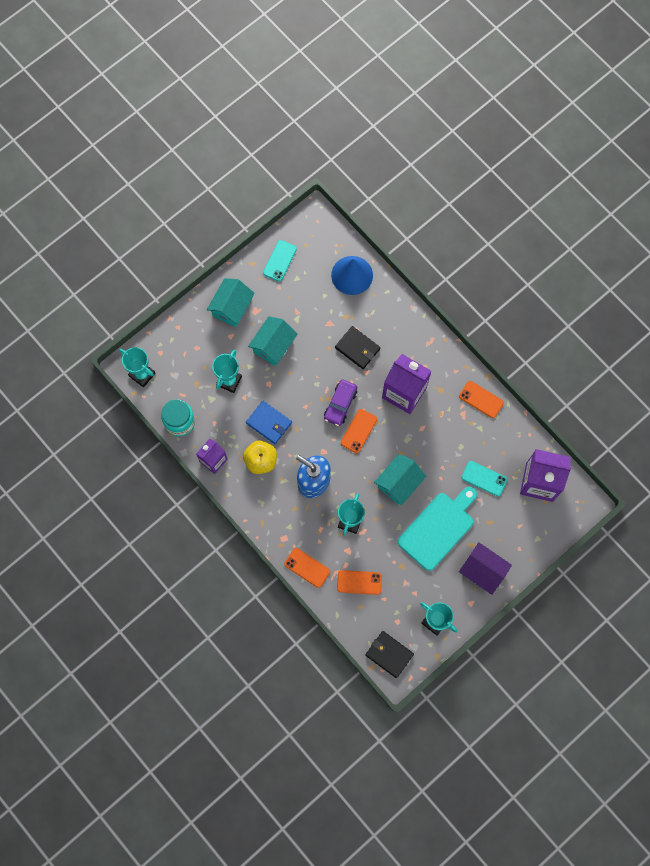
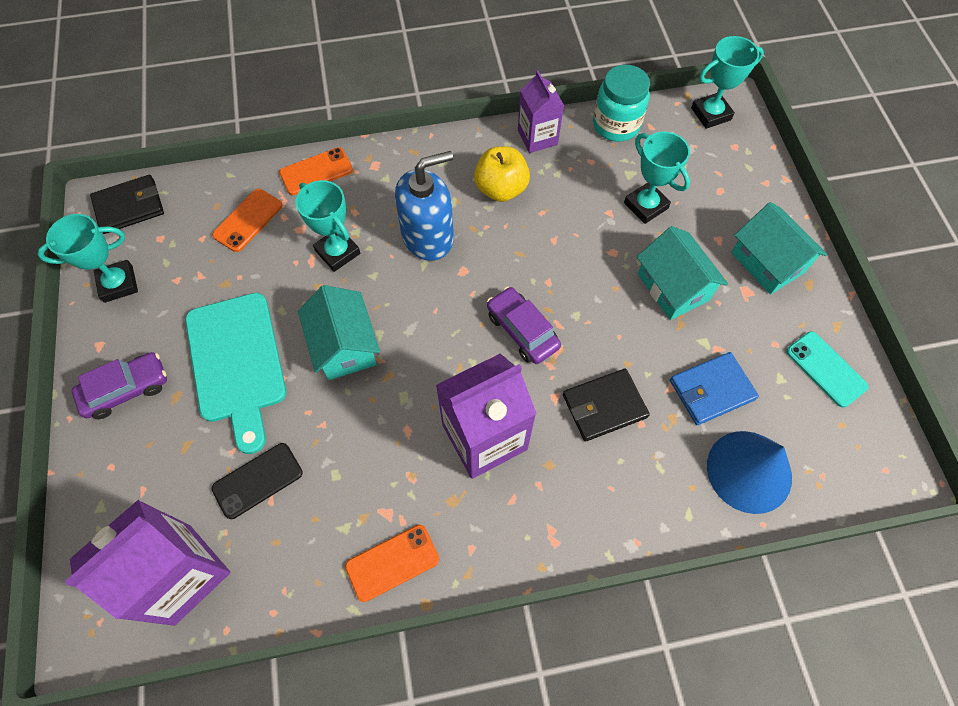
camera: 120 degrees right, 10 degrees down
(269, 423) = (551, 224): blue wallet -> blue wallet (711, 390)
(358, 431) = (463, 334): orange phone -> none
(482, 571) = (126, 389): purple house -> purple car
(484, 478) = (257, 480): turquoise phone -> black phone

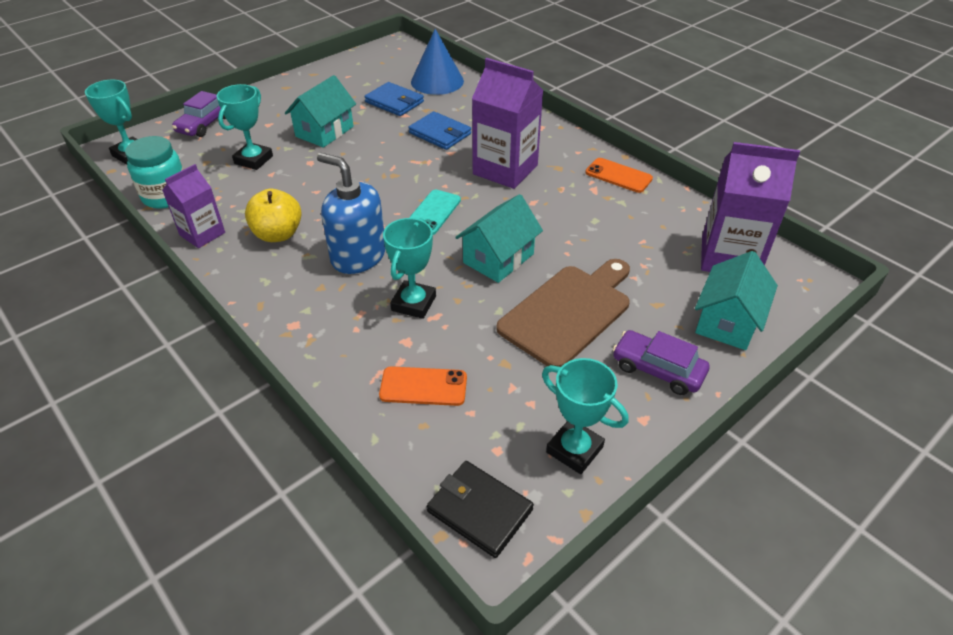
camera: 120 degrees left, 20 degrees down
(237, 363) = (568, 312): turquoise cutting board -> brown cutting board
(257, 480) = (638, 253): black phone -> none
(316, 172) = (327, 365): orange phone -> none
(522, 330) = (411, 180): purple car -> purple car (204, 124)
(604, 406) = (440, 133): black wallet -> blue wallet
(767, 262) = (277, 103): turquoise house -> turquoise house (727, 321)
(826, 369) = (348, 72): turquoise phone -> turquoise phone (433, 213)

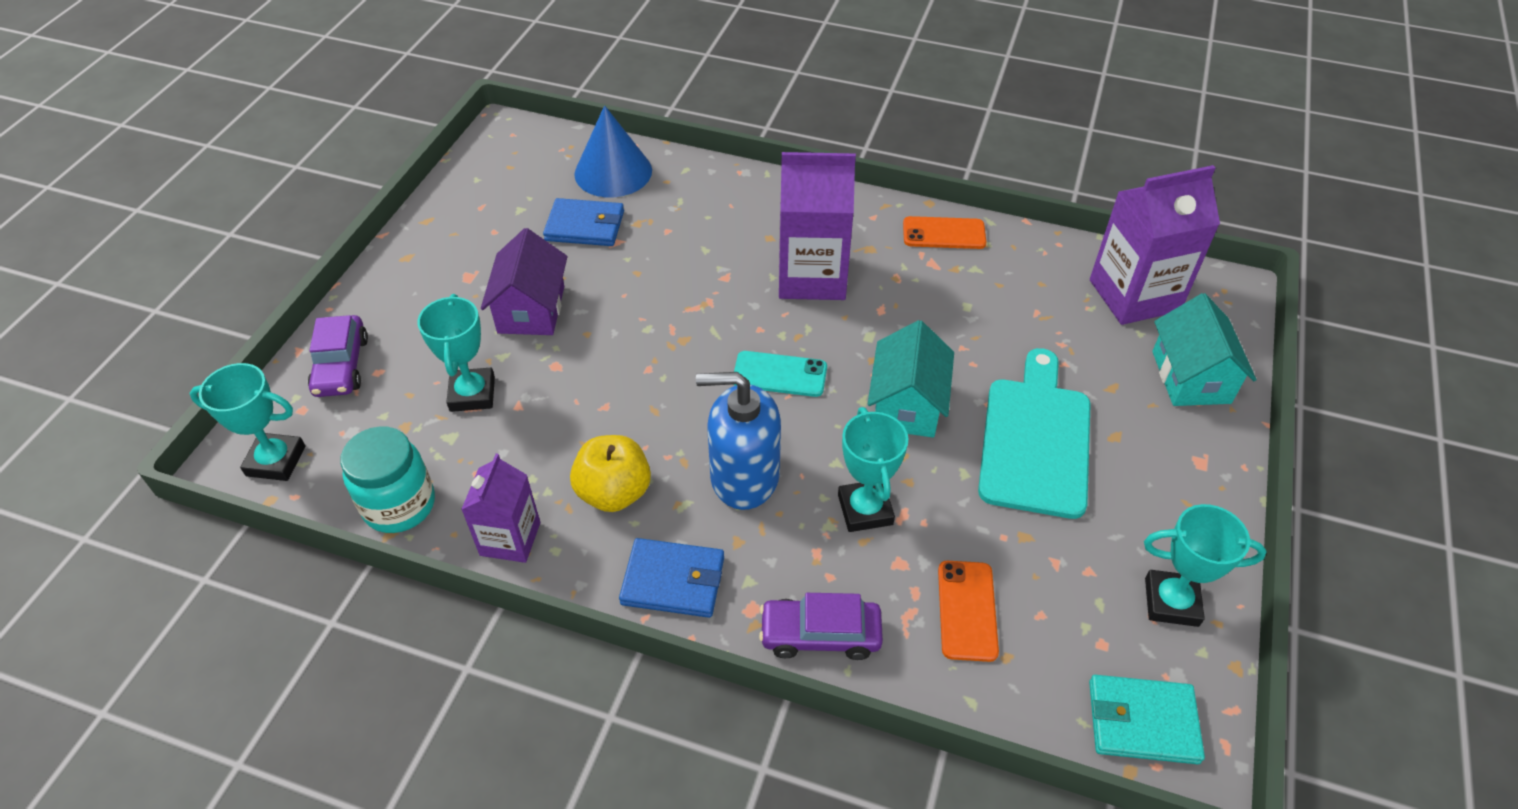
camera: 30 degrees left, 5 degrees up
(324, 131) = (531, 309): turquoise house -> purple house
(423, 386) = (967, 610): orange phone -> orange phone turned 60 degrees counterclockwise
(433, 213) = (779, 374): turquoise phone -> turquoise phone turned 75 degrees counterclockwise
(440, 133) = (687, 253): blue wallet -> blue wallet (673, 580)
(479, 510) = (1142, 722): black wallet -> turquoise wallet
(568, 312) = (1035, 440): brown cutting board -> turquoise cutting board
(657, 370) = (1172, 467): purple car -> purple car (820, 635)

